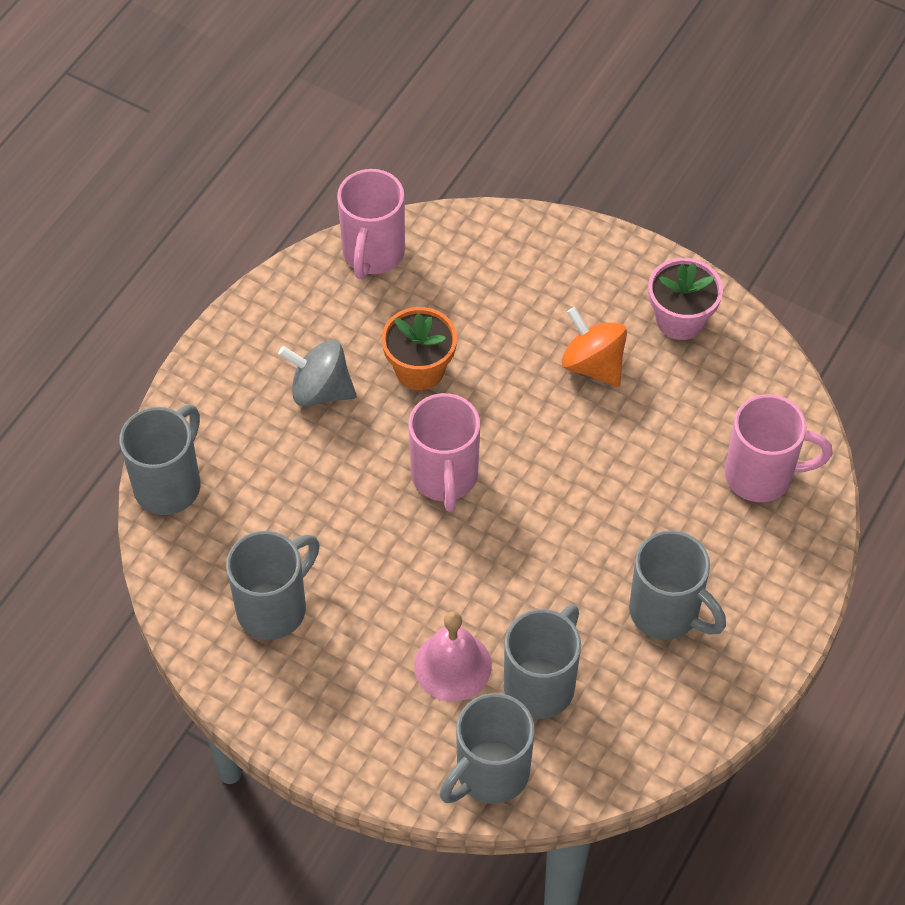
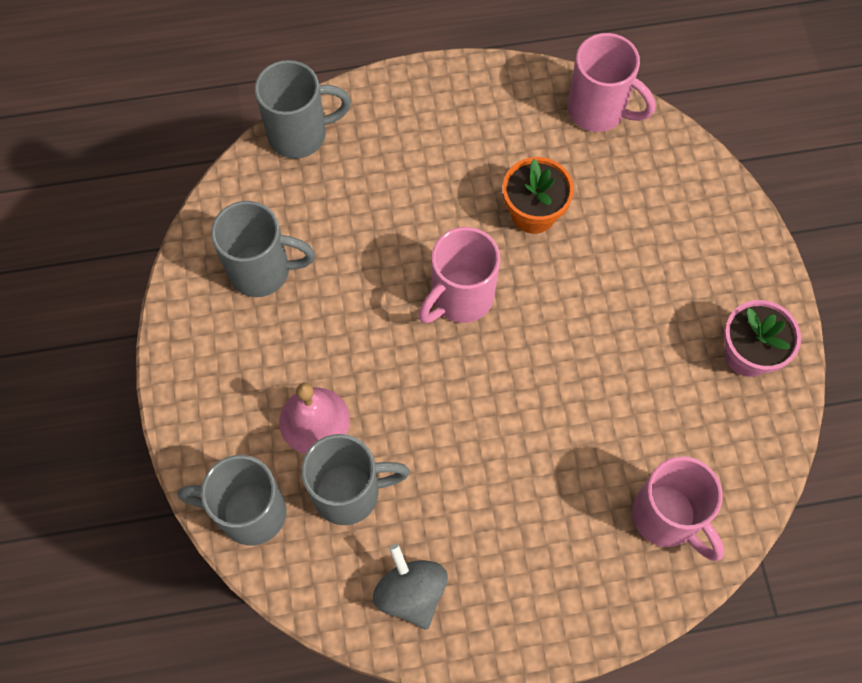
camera: 50 degrees right, 10 degrees up
(320, 390) = (457, 165): grey spinning top -> grey spinning top (411, 593)
(373, 254) = (598, 110): pink mug -> pink mug turned 120 degrees counterclockwise
(593, 365) = (648, 323): orange spinning top -> none
(666, 612) = (485, 537): grey mug -> none

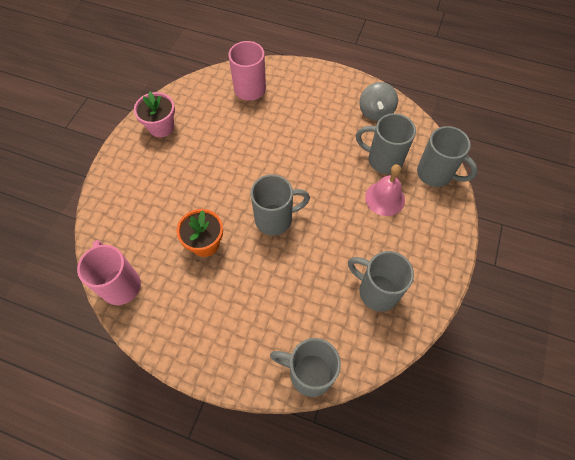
camera: 150 degrees left, 5 degrees down
(460, 298) = (275, 219): pink mug -> grey mug

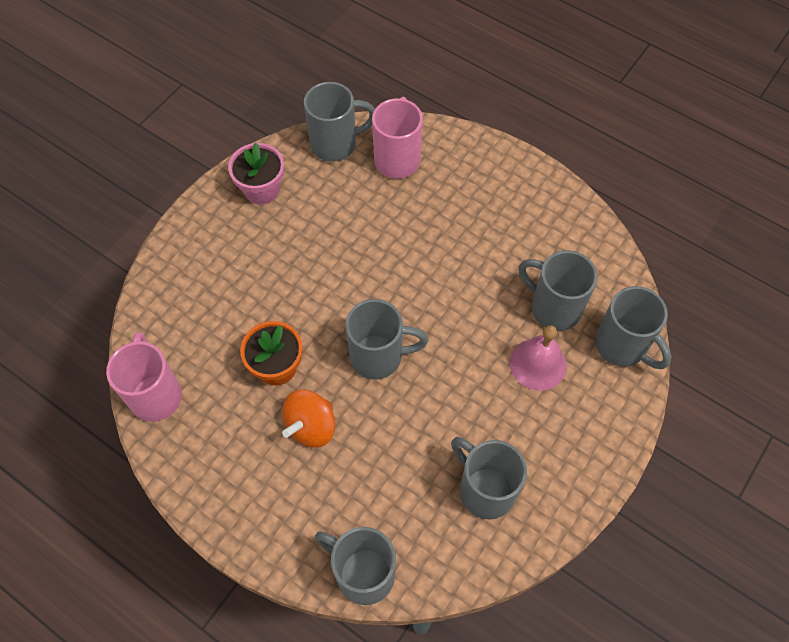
camera: 15 degrees right, 0 degrees up
(205, 87) = (335, 144): none -> grey mug
(241, 278) = (311, 426): none -> orange spinning top
(375, 112) = (565, 234): grey spinning top -> none

